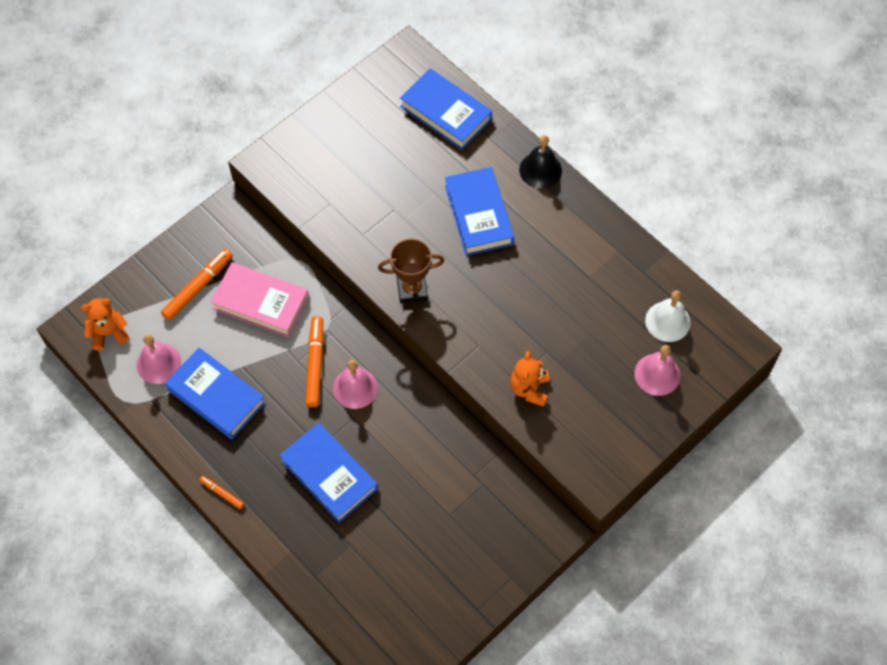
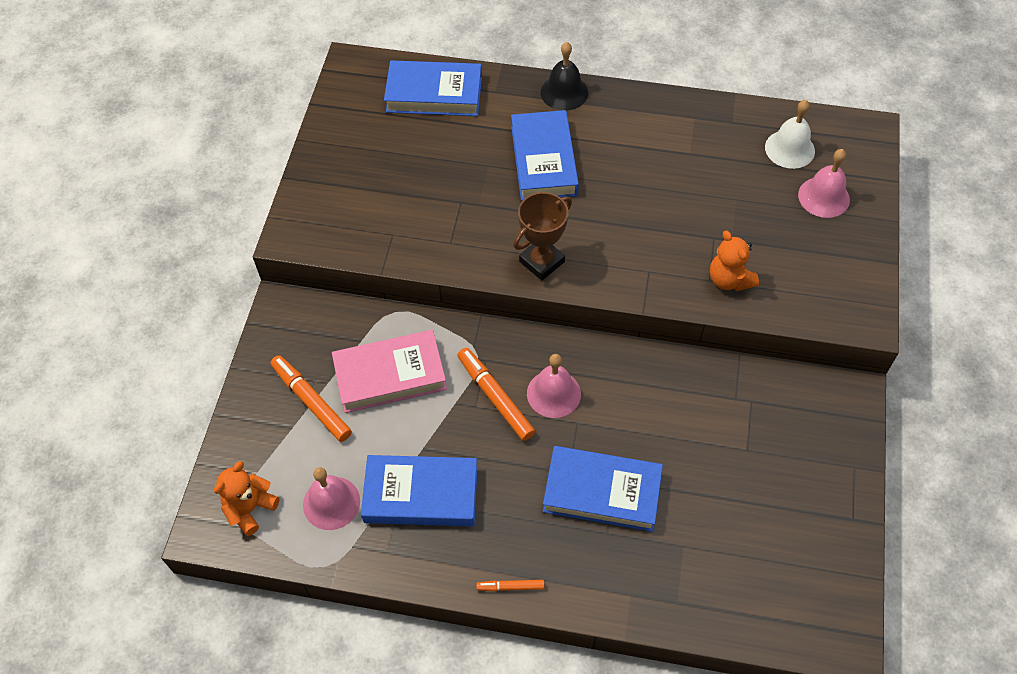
camera: 35 degrees left, 5 degrees down
(198, 287) = (311, 401): orange marker -> orange marker turned 45 degrees counterclockwise
(478, 215) = (543, 161): blue book -> blue book turned 45 degrees clockwise

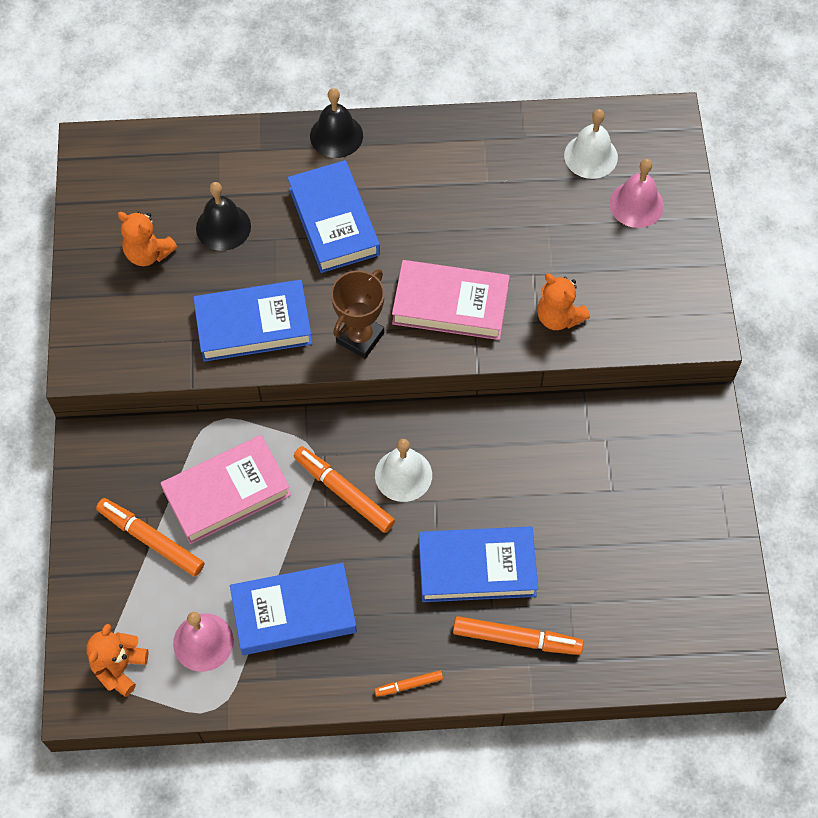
camera: 15 degrees left, 5 degrees up
(375, 157) = (148, 253): none -> orange teddy bear
(434, 94) = (193, 165): blue book -> blue book (253, 325)
(445, 147) = (223, 227): none -> black bell
(553, 393) = (403, 475): pink bell -> white bell
(624, 567) = (517, 639): none -> orange marker
(631, 250) = (450, 304): none -> pink book

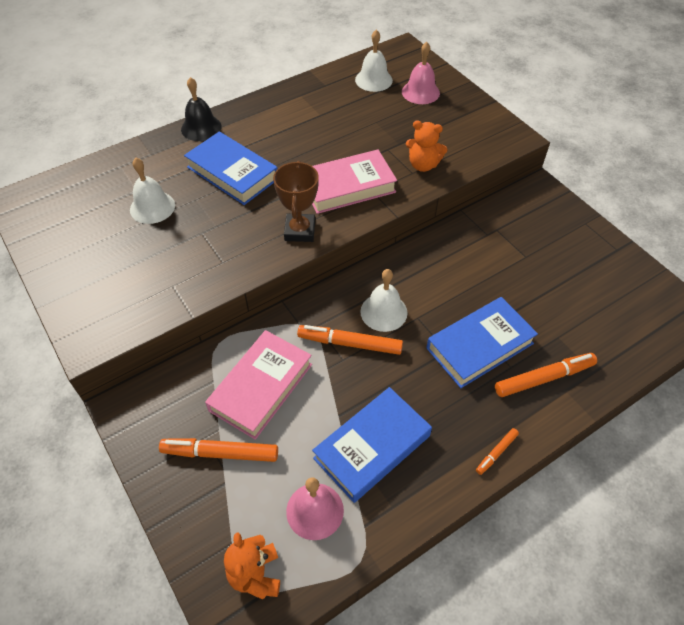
camera: 30 degrees left, 10 degrees down
(148, 253) = (102, 246): orange teddy bear -> none
(223, 227) = (152, 207): black bell -> white bell
(253, 325) = (215, 256): blue book -> none

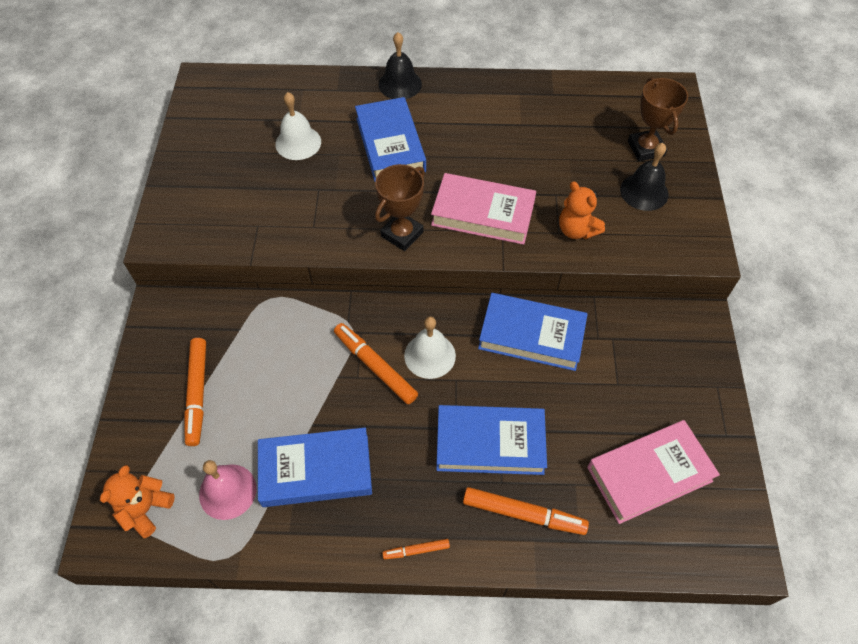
camera: 35 degrees right, 5 degrees up
(220, 453) = (197, 394): orange marker -> orange marker turned 135 degrees counterclockwise
(261, 387) = (271, 358): pink book -> pink book (649, 474)
(373, 80) = (608, 111): white bell -> none
(420, 92) = (646, 148): pink bell -> brown trophy
(442, 257) = (531, 335): none -> blue book
(444, 119) = (644, 192): none -> black bell

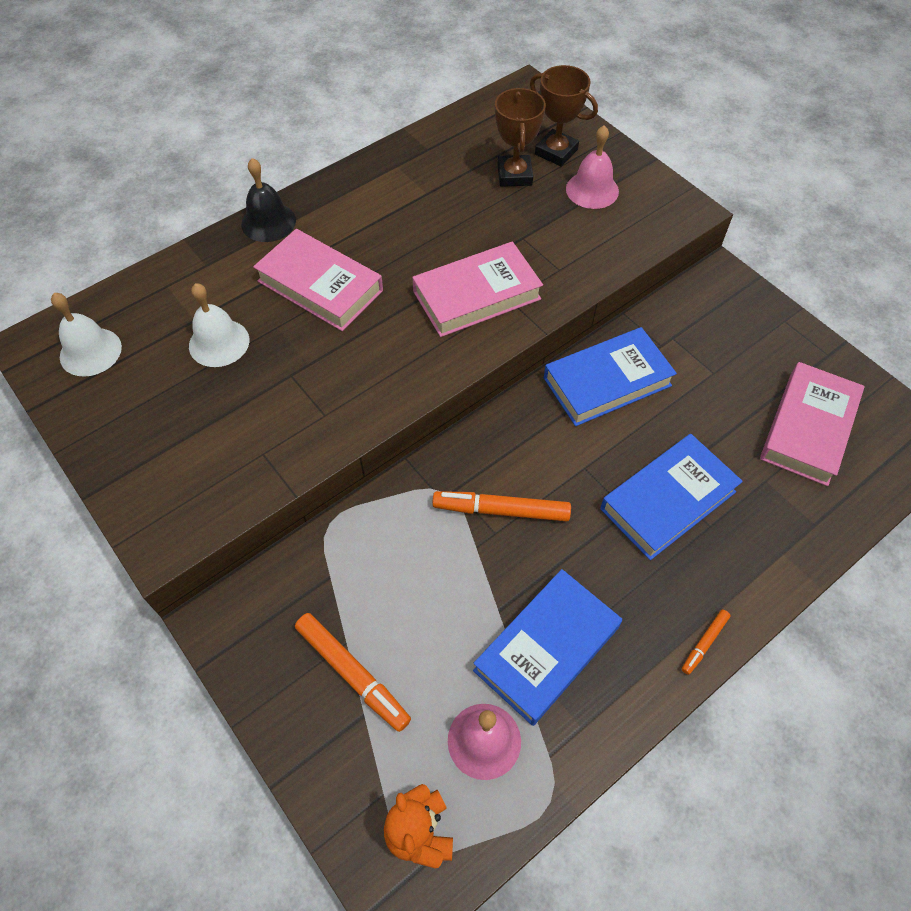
camera: 40 degrees left, 0 degrees up
(390, 144) = (320, 286): blue book -> pink book
(402, 234) = (421, 363): brown trophy -> brown trophy (514, 175)
(430, 355) = (539, 463): white bell -> white bell (90, 351)
(523, 514) = (753, 538): orange marker -> none
(576, 230) = (572, 257): orange teddy bear -> none
(644, 192) = (592, 190): black bell -> pink bell

